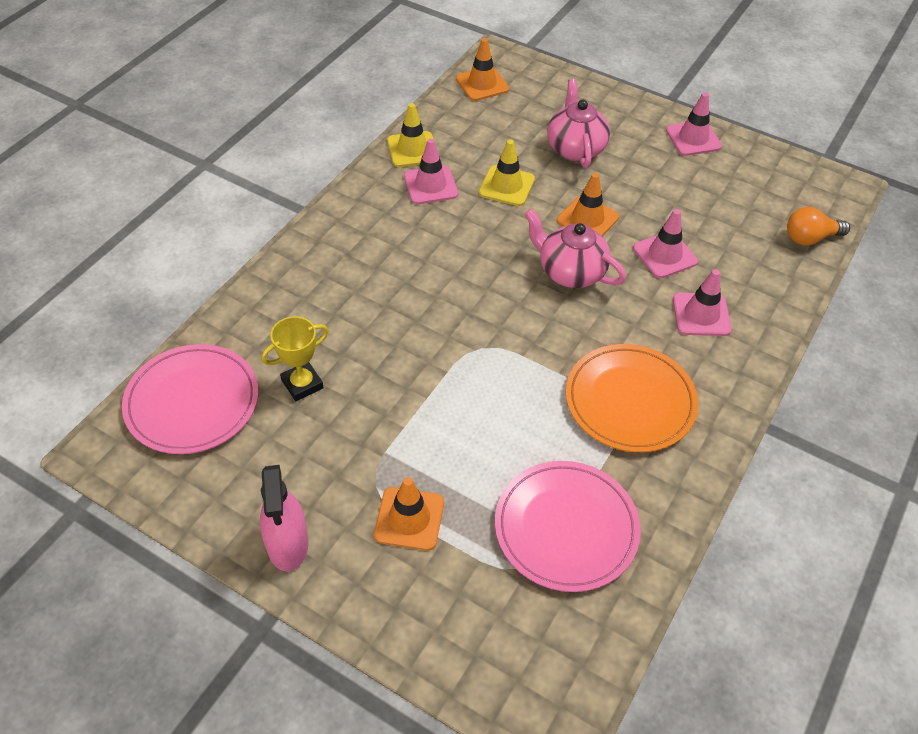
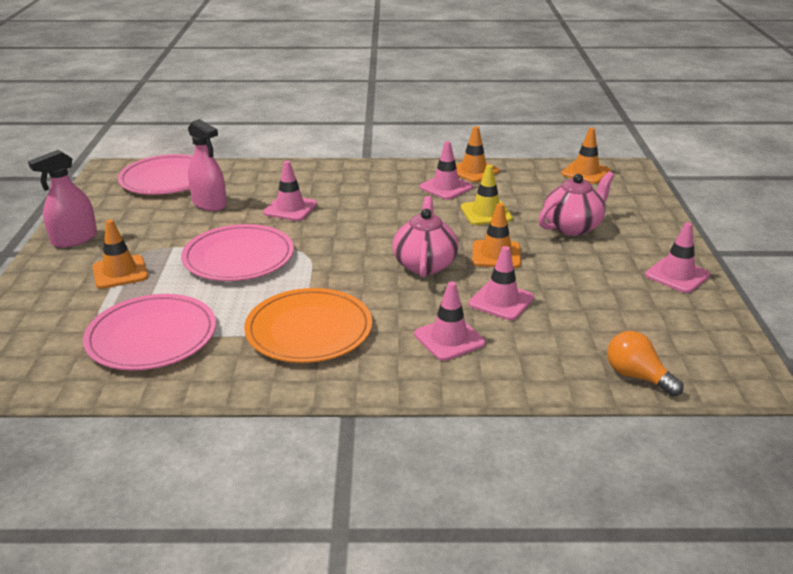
camera: 60 degrees right, 20 degrees down
(302, 384) = (209, 204): yellow trophy -> pink spray bottle
(375, 319) = (290, 208): none -> pink traffic cone
(412, 149) = (473, 171): yellow traffic cone -> orange traffic cone
(453, 403) = (238, 257): none -> pink plate

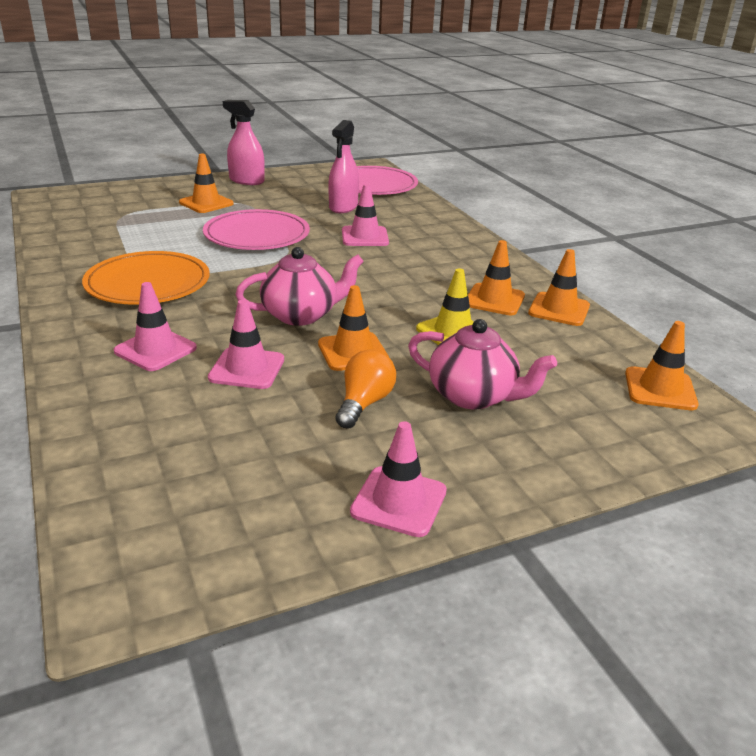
camera: 65 degrees right, 0 degrees up
(151, 336) = (117, 231): pink plate -> none
(446, 187) = (494, 300): pink traffic cone -> orange traffic cone
(637, 376) = (110, 483): orange light bulb -> orange light bulb (364, 403)

